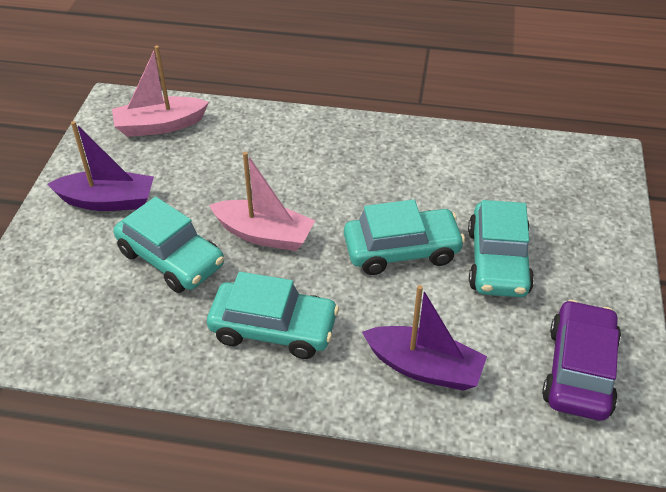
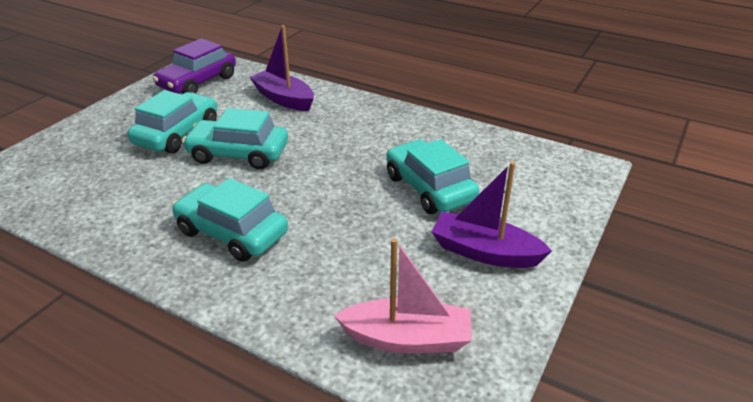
camera: 160 degrees left, 10 degrees down
(264, 234) = (341, 188): pink boat -> none
(273, 328) = (366, 132): turquoise car -> turquoise car (232, 233)

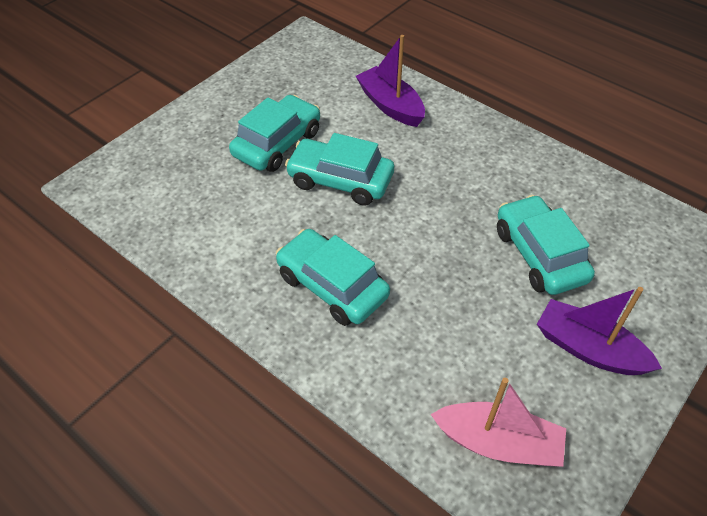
camera: 10 degrees right, 15 degrees up
(198, 82) = (298, 70): purple car -> none

